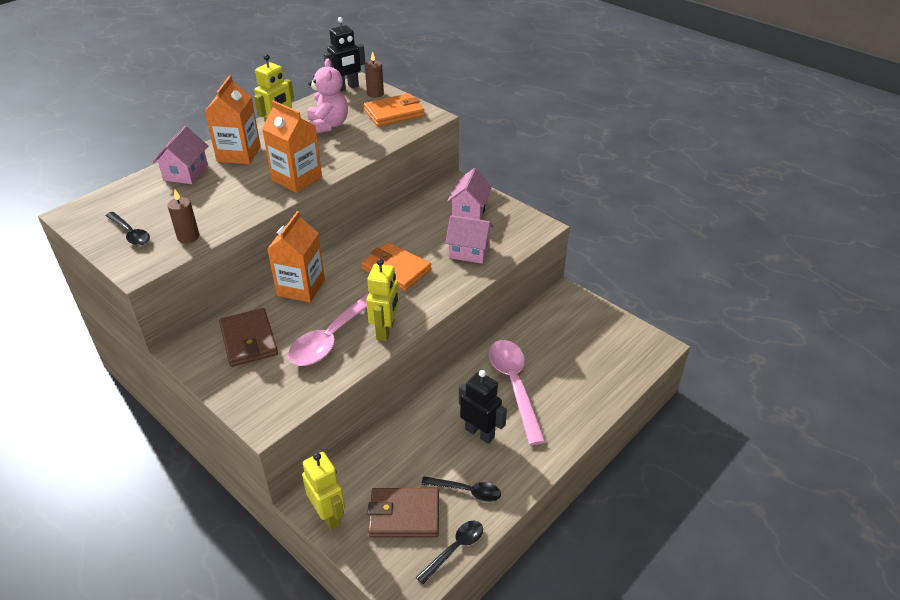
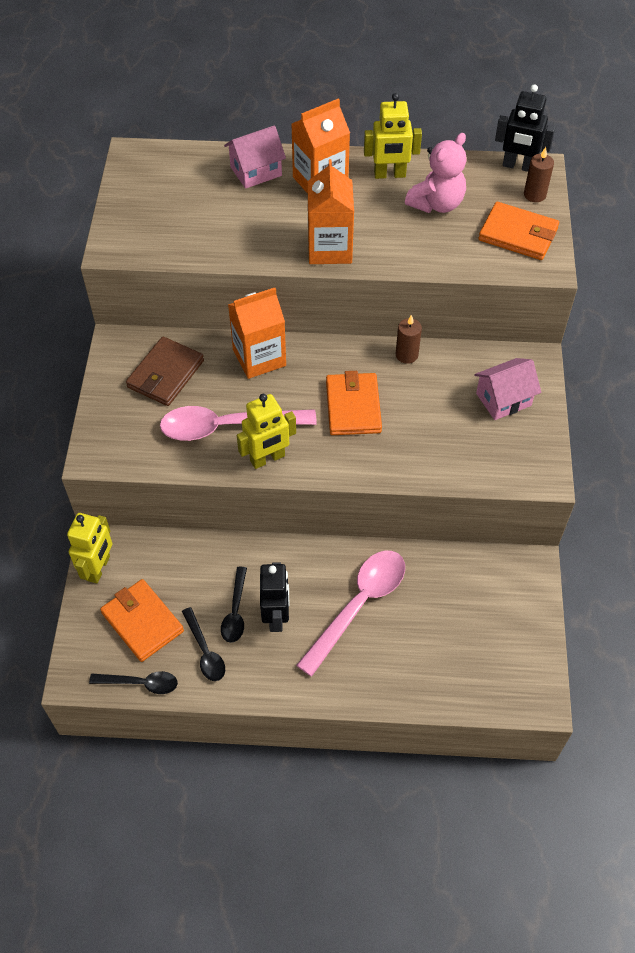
camera: 50 degrees right, 15 degrees up
(130, 233) = (146, 208): black spoon -> black spoon (235, 612)
(188, 237) = (178, 245): brown candle -> brown candle (406, 355)
(404, 515) = (142, 622): brown wallet -> orange wallet
(469, 251) = (439, 444): pink house -> none

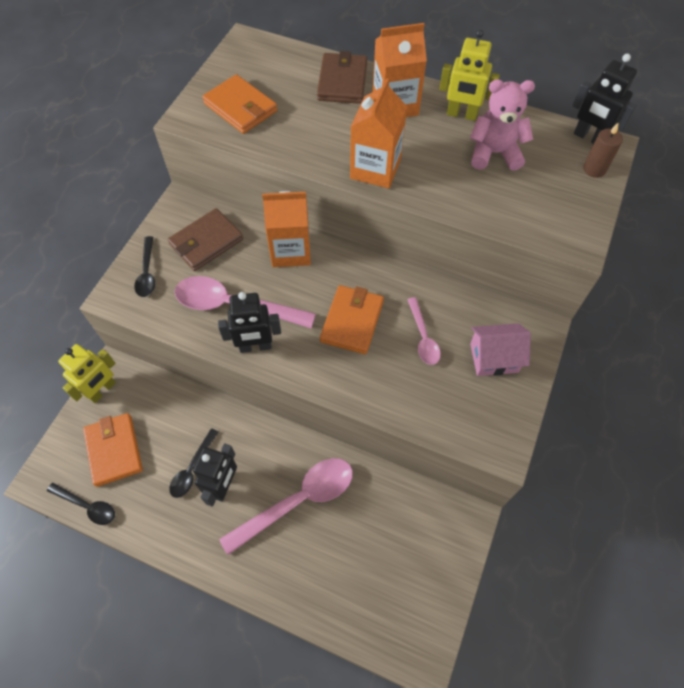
camera: 20 degrees right, 5 degrees up
(205, 651) = (151, 496): black spoon -> black spoon (147, 273)
(256, 171) = (342, 81): pink house -> brown wallet
(267, 458) = (255, 346): yellow robot -> black robot
(406, 355) = (421, 287): brown candle -> none
(429, 401) = (423, 337): none -> pink spoon
(436, 204) = (494, 153): pink teddy bear -> pink teddy bear turned 150 degrees counterclockwise
(518, 234) = (561, 204): orange wallet -> orange wallet (240, 107)

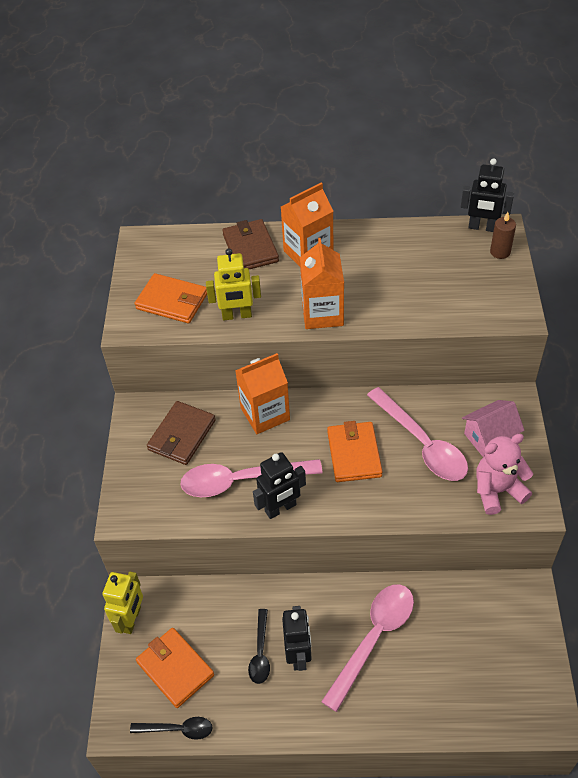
camera: 20 degrees left, 10 degrees down
(147, 273) = (141, 483): black spoon -> none
(423, 337) = (422, 444): pink spoon -> pink spoon, size x1.84
(461, 115) = (369, 243): yellow robot -> yellow robot (237, 315)
(494, 153) = (414, 266): pink teddy bear -> pink teddy bear (497, 491)

